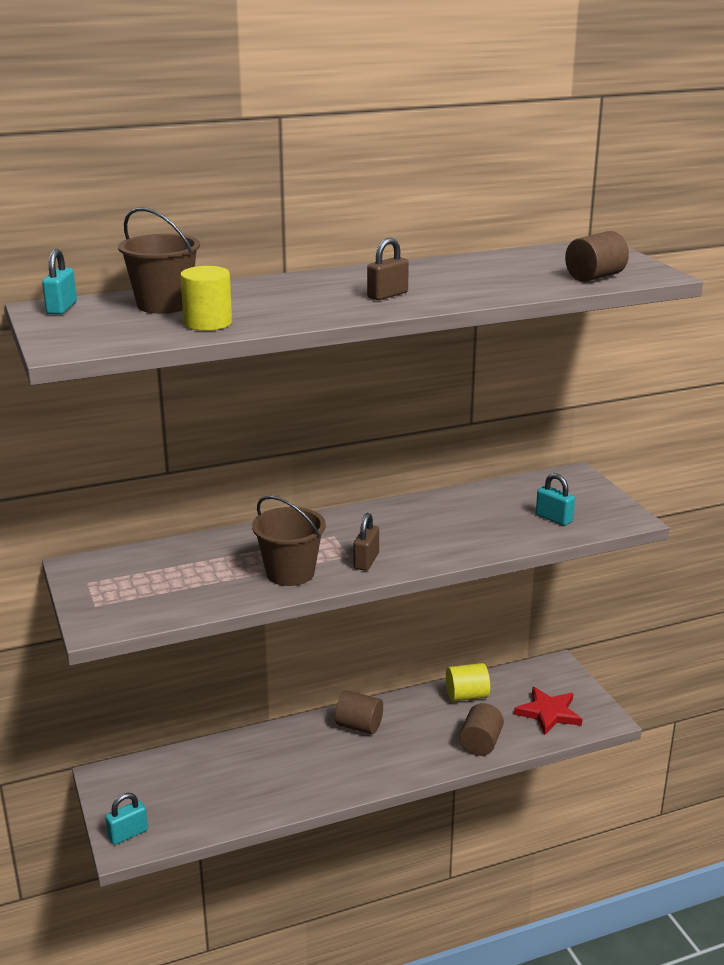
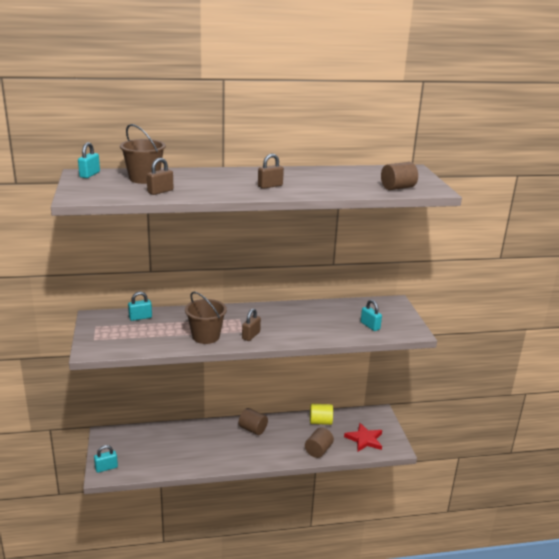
camera: 10 degrees right, 0 degrees up
(161, 557) = (140, 317): none -> turquoise padlock
(208, 323) = (160, 191): yellow cylinder -> brown padlock

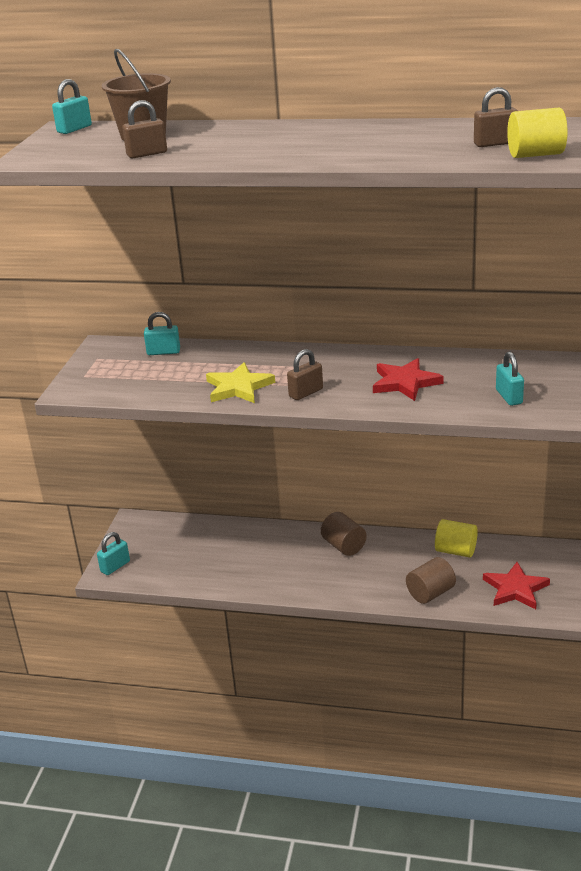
camera: 25 degrees right, 5 degrees up
(106, 468) = (115, 566): turquoise padlock -> turquoise padlock turned 45 degrees counterclockwise
(206, 336) = (238, 387): brown bucket -> yellow star
(270, 186) = (320, 148): brown padlock -> brown padlock (495, 143)
(306, 323) = (405, 383): none -> red star
(397, 188) = (535, 155): brown cylinder -> yellow cylinder

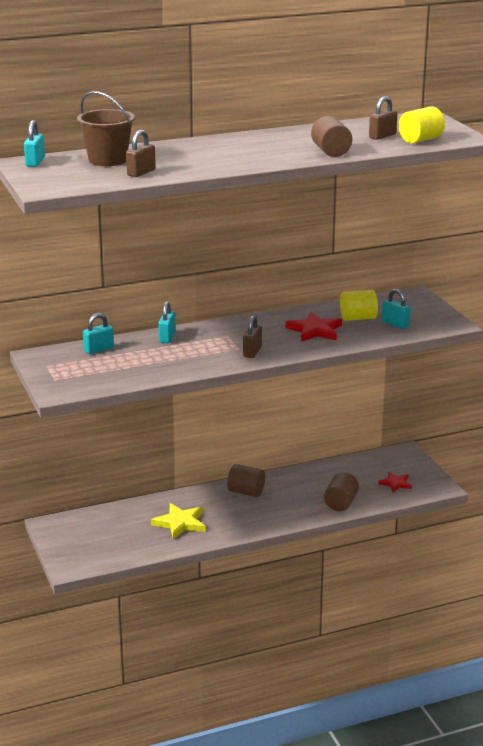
camera: 35 degrees left, 5 degrees down
(115, 566) = (72, 560): turquoise padlock -> turquoise padlock (167, 337)
(238, 387) = (196, 359): yellow star -> yellow star (180, 523)
(395, 156) = (331, 152): none -> brown cylinder
(455, 551) = (331, 472): yellow cylinder -> yellow cylinder (358, 318)
(515, 589) = (395, 483): red star -> red star, size x0.63

